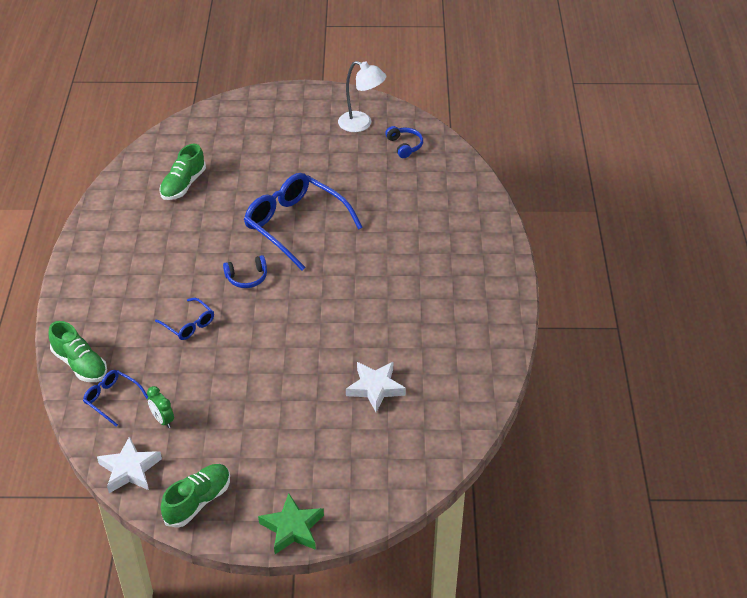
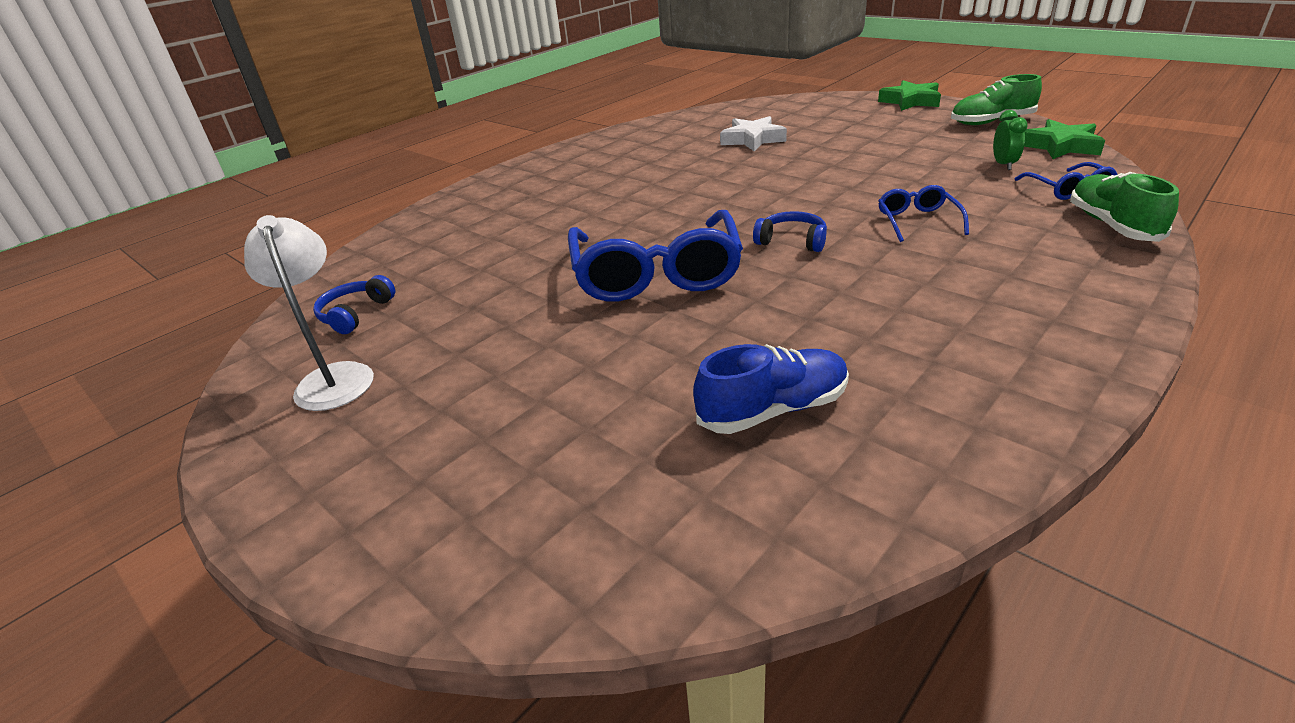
camera: 135 degrees left, 10 degrees down
(129, 469) = (1061, 146): white star -> green star
(183, 185) = (773, 410): green shoe -> blue shoe

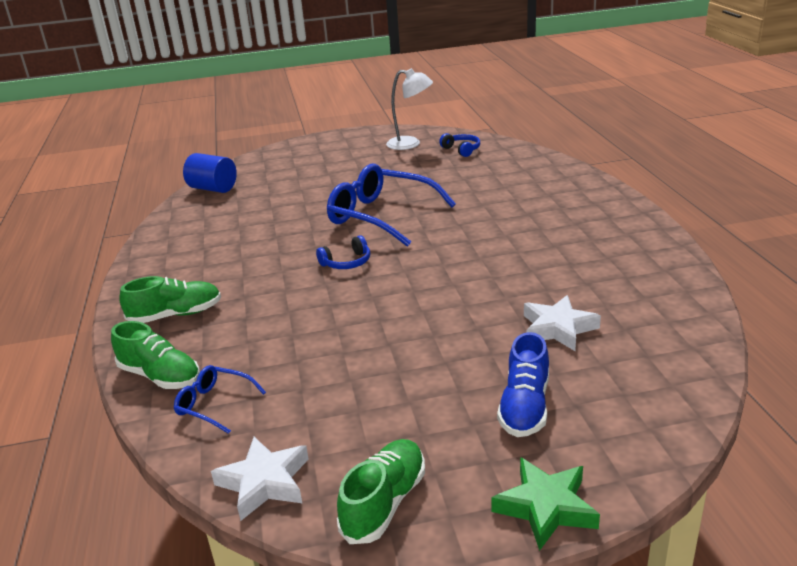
camera: 125 degrees right, 5 degrees down
(750, 528) = (213, 189): none -> blue cylinder
(773, 410) = (244, 208): blue shoe -> blue shoe (525, 406)
(917, 221) = (293, 313): blue glasses -> none
(1003, 164) = (294, 413): green clock -> none
(1056, 275) = (176, 315): none -> green shoe
(1061, 146) = (264, 482): green star -> white star

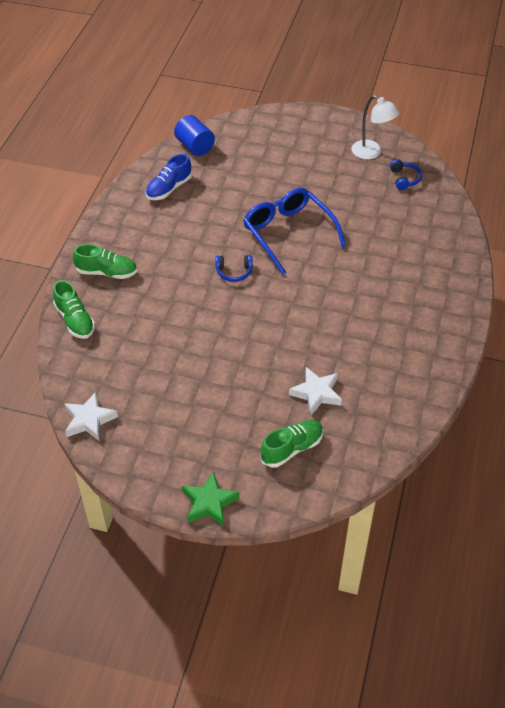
camera: 25 degrees right, 20 degrees up
(214, 404) = (92, 356): blue glasses -> none
(384, 503) = (137, 461): green shoe -> green shoe (292, 448)
(525, 406) = (249, 439): blue shoe -> blue shoe (169, 188)

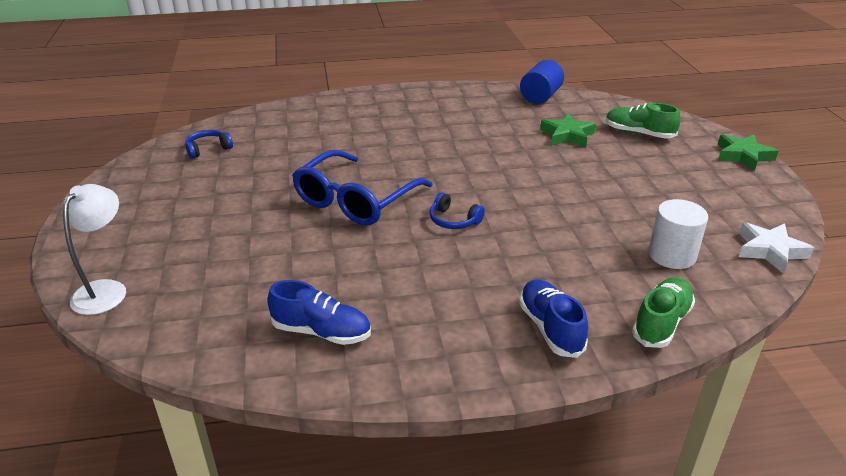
camera: 115 degrees left, 15 degrees down
(107, 272) = (550, 328): green shoe -> blue shoe
(123, 363) = (672, 255): none -> white cylinder
(195, 146) = (192, 340): blue cylinder -> blue cylinder (540, 97)
(234, 272) = (453, 220): blue headphones -> blue headphones turned 150 degrees clockwise
(316, 393) = (567, 135): white star -> green star
(372, 153) = (160, 178): white lamp -> white lamp (106, 290)

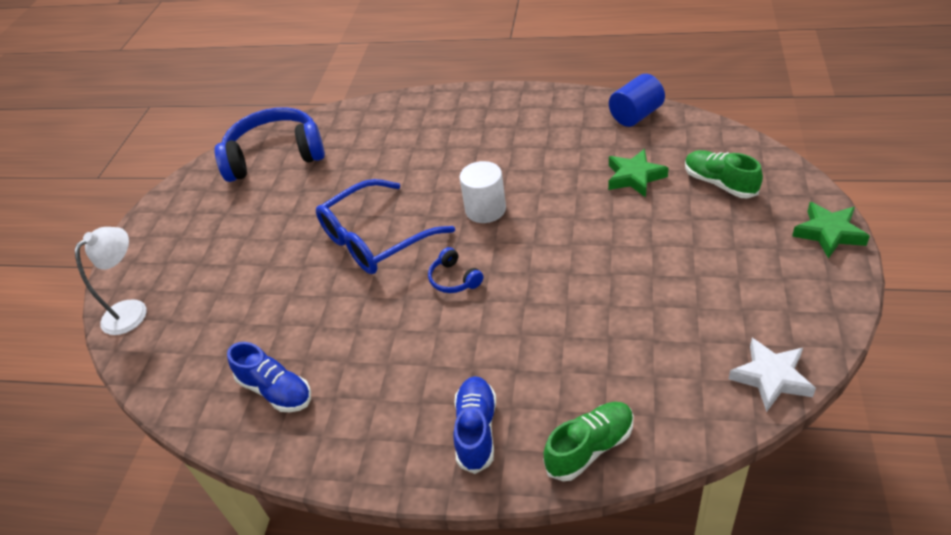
camera: 25 degrees right, 10 degrees up
(208, 149) = (275, 156): blue headphones -> blue headphones, size x2.37
(672, 255) = (653, 363): white cylinder -> white cylinder (485, 209)

